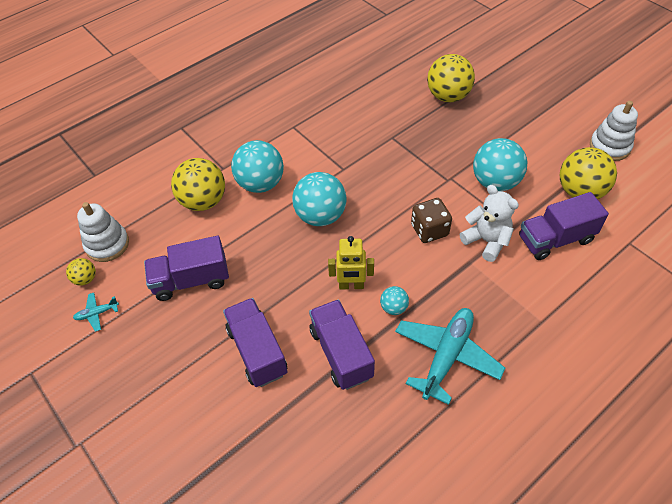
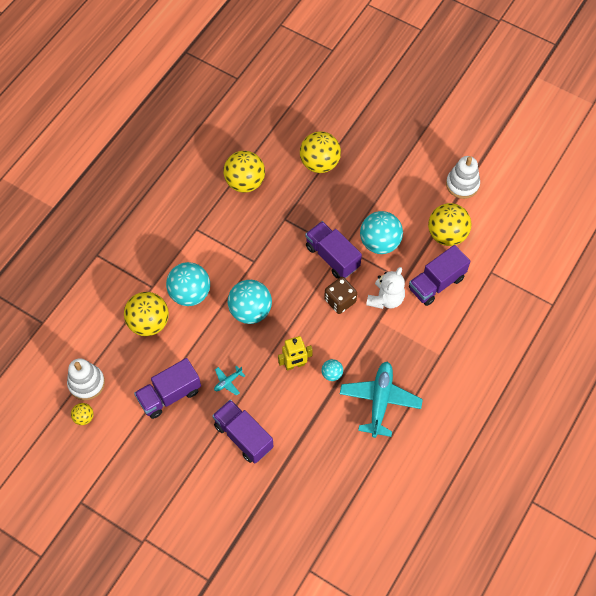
camera: 20 degrees left, 10 degrees up
(97, 313) = (108, 442): turquoise plane -> turquoise plane (228, 382)
(341, 353) = (305, 420): purple truck -> purple truck (332, 257)
(361, 97) = (245, 182): none -> yellow ball
(486, 241) = (385, 299): white teddy bear -> white teddy bear turned 90 degrees clockwise

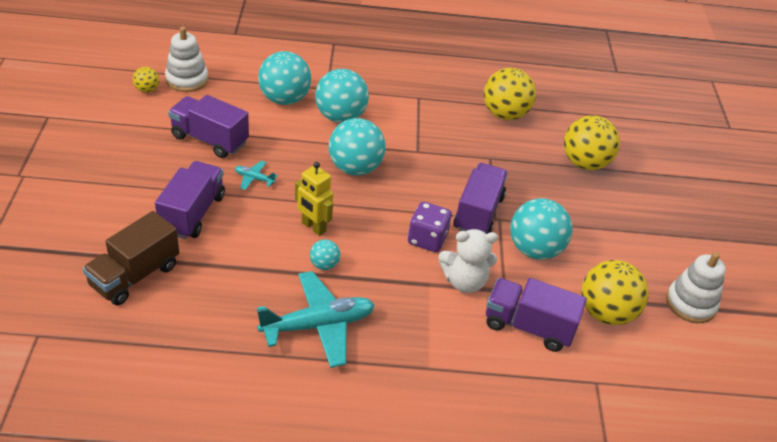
camera: 55 degrees right, 20 degrees down
(149, 323) = (284, 99): yellow ball -> turquoise ball
(285, 494) = (135, 276): none -> brown truck
(340, 301) = (427, 239): brown dice -> purple dice

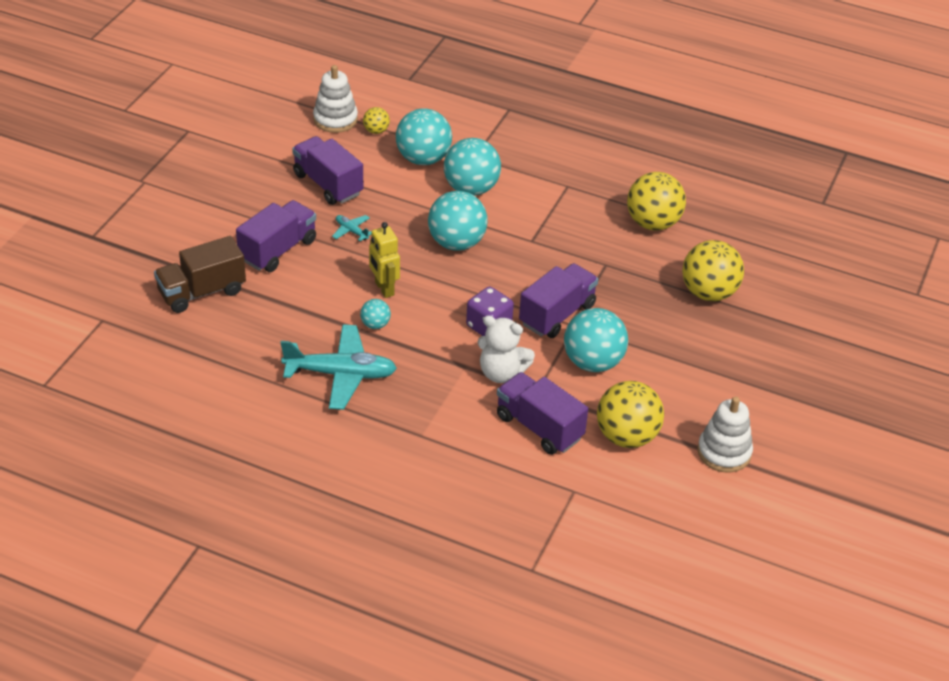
camera: 25 degrees right, 0 degrees up
(147, 90) = (292, 122): yellow ball -> yellow ball (376, 131)

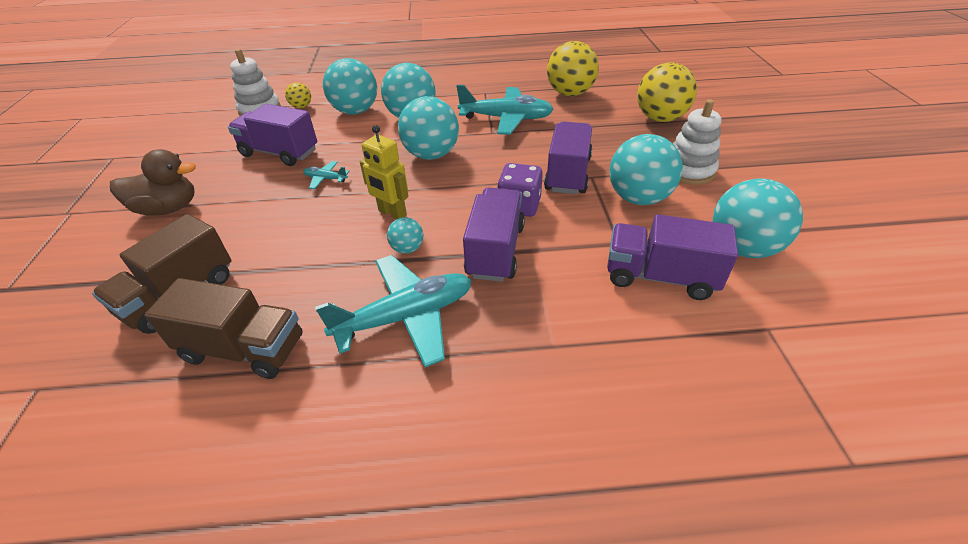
camera: 25 degrees left, 0 degrees up
(216, 209) = (168, 209): none -> brown duck
(228, 349) = (243, 349): none -> brown truck
(278, 250) = (256, 220): purple truck -> purple truck (495, 251)
(501, 373) = (571, 241): white teddy bear -> none
(558, 229) = (506, 119): none -> turquoise plane
(626, 436) = (742, 248): yellow ball -> turquoise ball
(724, 452) = (831, 224): white stacking toy -> white stacking toy (688, 170)

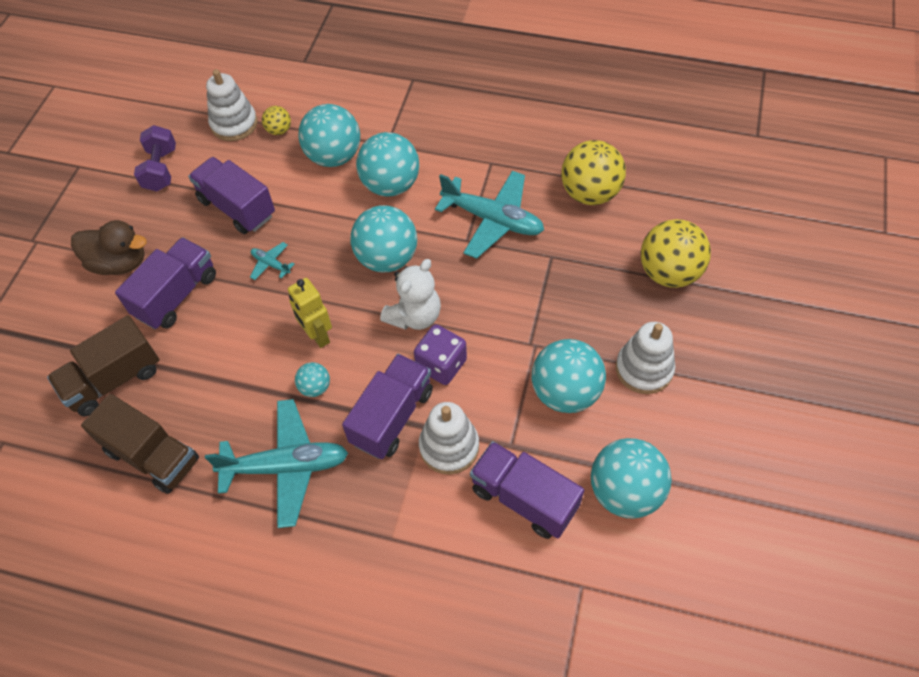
camera: 20 degrees right, 15 degrees up
(198, 145) = (161, 169): none -> purple dumbbell
(476, 182) = (414, 316): none -> white teddy bear
(563, 258) = (449, 446): none -> white stacking toy
(568, 174) = (513, 334): purple truck -> purple truck (176, 295)

